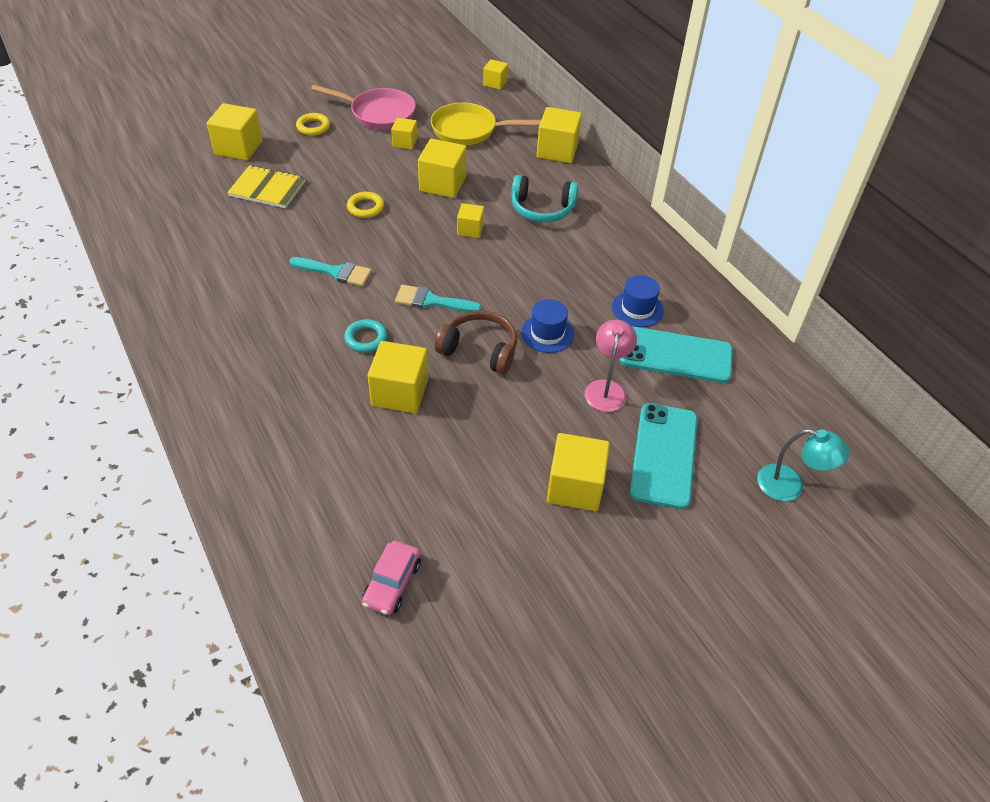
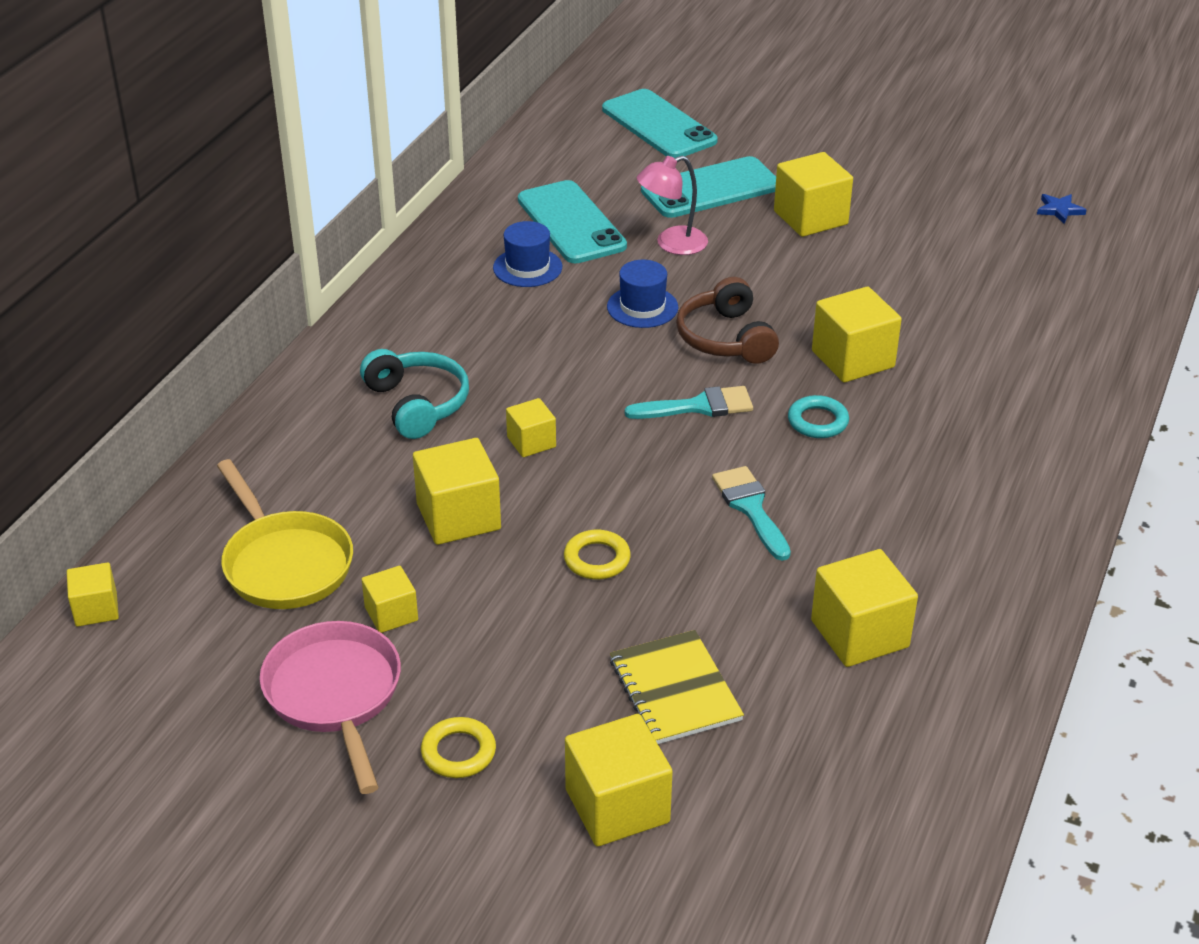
camera: 125 degrees left, 10 degrees down
(392, 583) = (1034, 262): pink car -> none
(431, 301) = (698, 406): turquoise brush -> turquoise brush turned 75 degrees counterclockwise
(438, 673) = (1059, 210): none -> blue star
(557, 150) = (254, 450): yellow cube -> yellow cube (859, 634)
(790, 486) = (659, 125): turquoise lamp -> turquoise phone

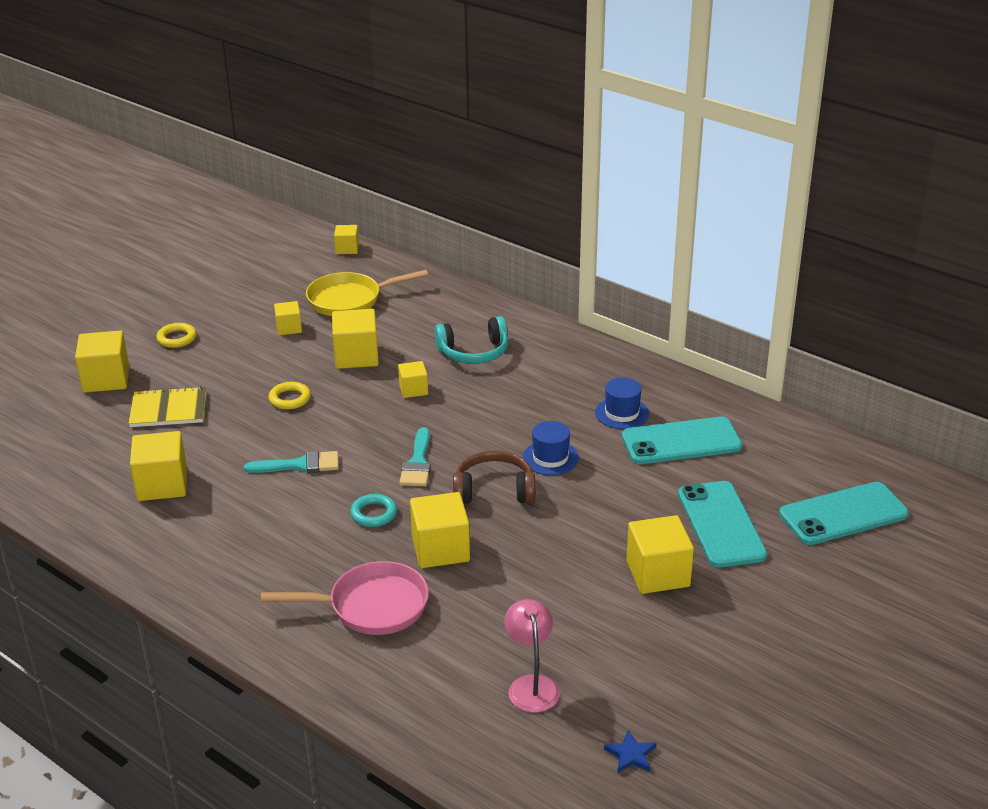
camera: 105 degrees right, 5 degrees down
(335, 695) = (241, 308): pink pan -> pink pan (372, 606)
(672, 244) = (635, 487): pink lamp -> pink lamp (531, 685)

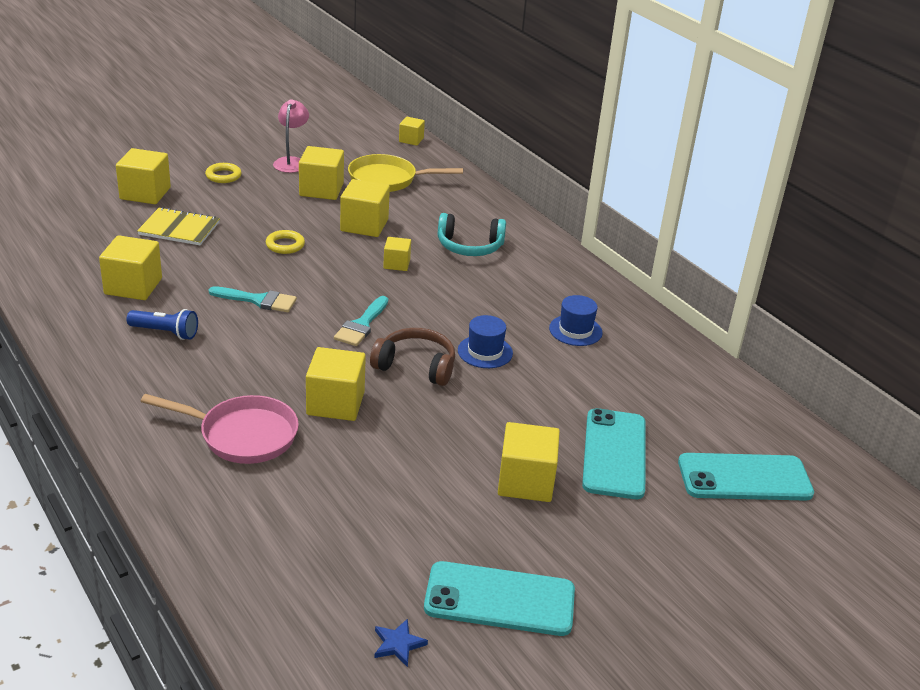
camera: 15 degrees right, 0 degrees up
(228, 524) = (165, 333): none -> blue flashlight
(289, 328) = (321, 189): yellow cube -> yellow cube, size x1.73
(374, 514) = (295, 357): turquoise ring -> none
(531, 685) = (343, 548): pink lamp -> pink lamp (291, 162)
(681, 442) = (618, 369): turquoise phone -> turquoise phone (499, 599)

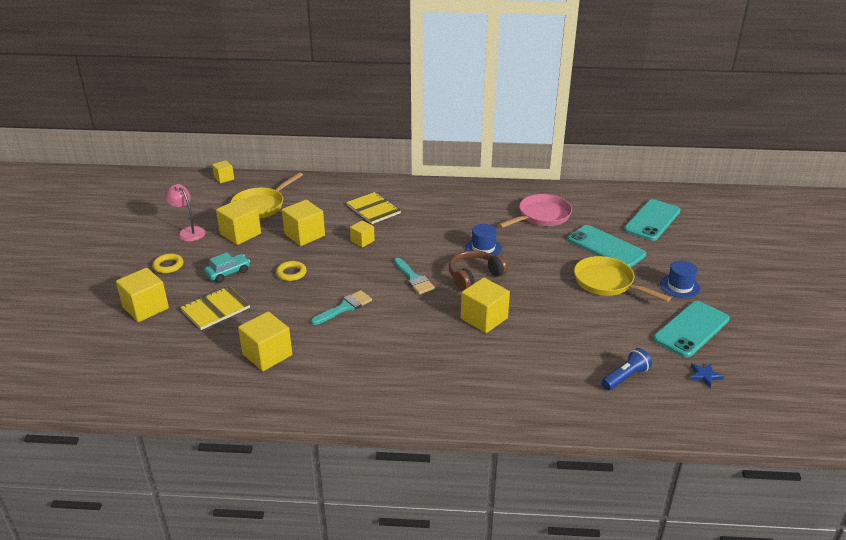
camera: 50 degrees left, 0 degrees up
(165, 333) = (341, 359): blue flashlight -> blue flashlight (625, 377)
(243, 435) = (484, 365): pink pan -> pink pan (541, 216)
(246, 210) = (228, 273): none -> turquoise car
(469, 247) = (373, 209): turquoise headphones -> yellow notebook
(525, 482) = (607, 283): yellow cube -> yellow pan
(575, 330) = (492, 212): blue hat -> blue hat (679, 286)

